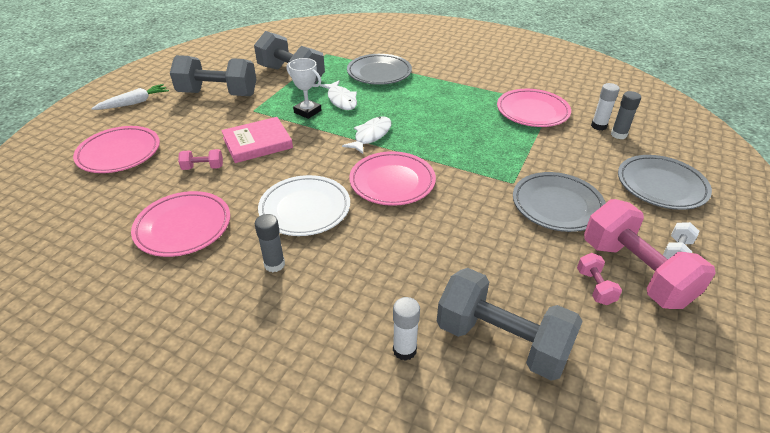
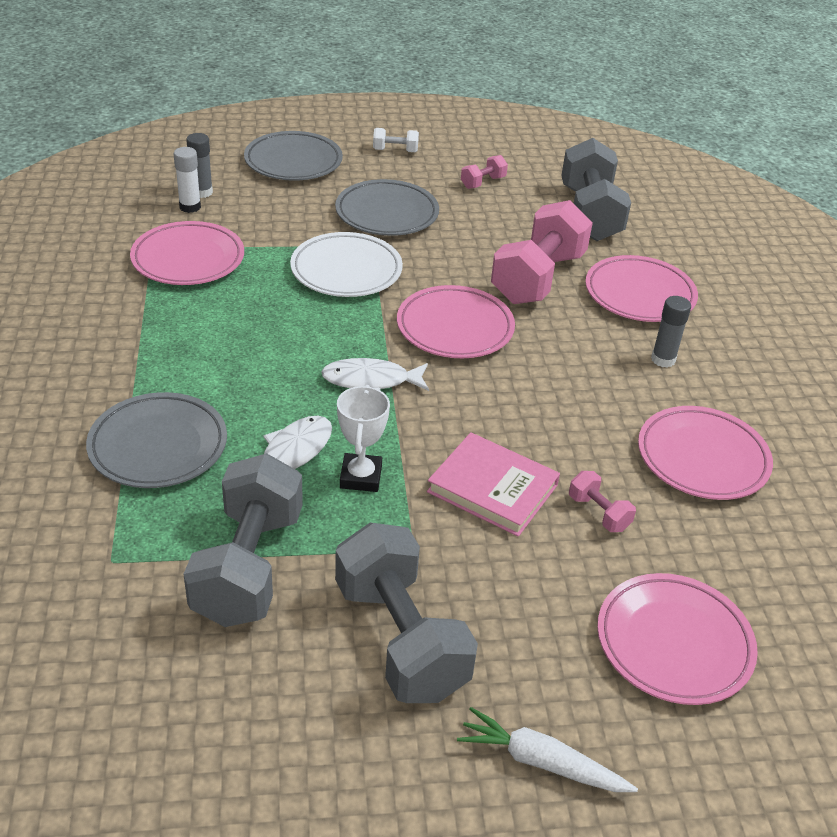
camera: 125 degrees left, 0 degrees up
(305, 209) = (569, 375): white plate -> white plate (346, 270)
(355, 299) = (639, 294): none -> pink plate
(404, 350) = (653, 254): white glue stick -> none
(635, 272) = (444, 167): pink dumbbell -> pink dumbbell (538, 278)

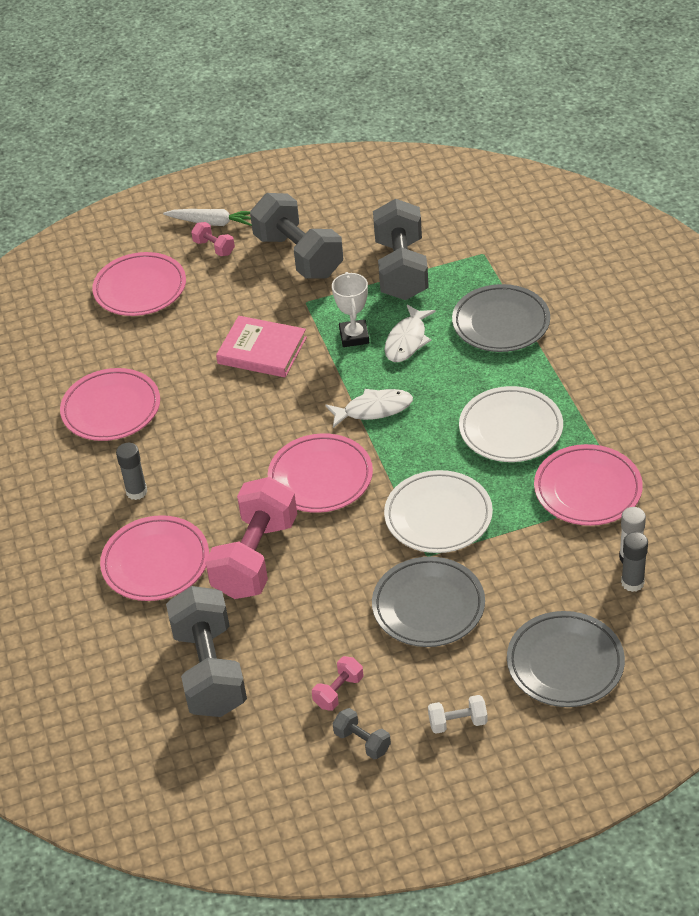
camera: 175 degrees right, 5 degrees up
(227, 326) = (511, 429): none -> white plate
(472, 155) = (362, 741): none -> grey dumbbell
(598, 513) = (187, 352): pink dumbbell -> pink dumbbell (214, 247)

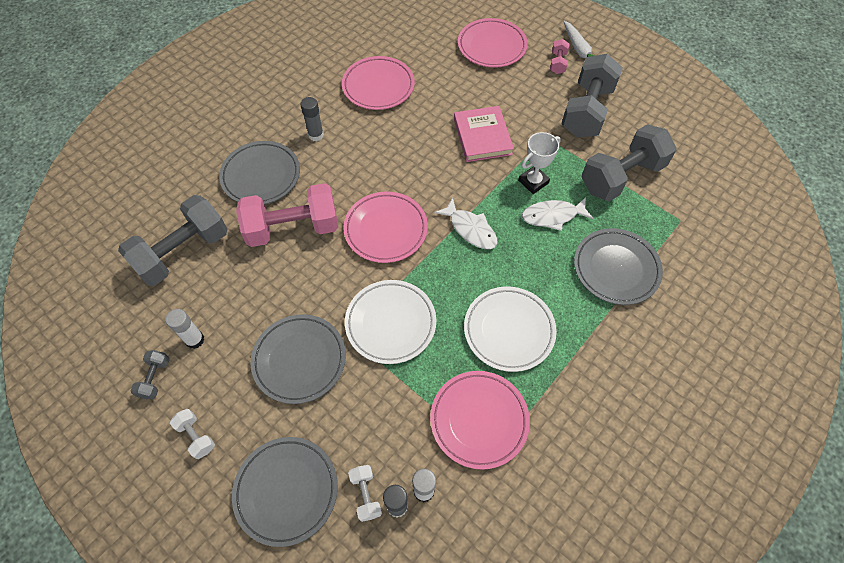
camera: 55 degrees right, 15 degrees up
(156, 563) = (261, 176): pink plate -> grey plate
(338, 691) = (195, 340): pink dumbbell -> white glue stick
(607, 602) = (366, 495): none -> white dumbbell

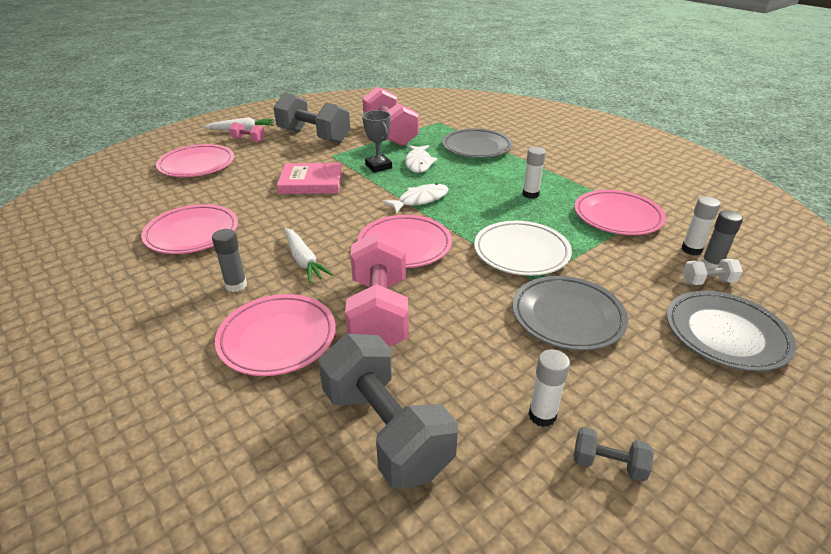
camera: 80 degrees left, 25 degrees down
(196, 436) = (685, 414): white dumbbell -> none
(261, 176) = (277, 338): grey plate -> pink plate
(352, 165) = (303, 261): none -> white carrot
(509, 330) = (530, 194): white plate -> white glue stick
(533, 182) = (378, 166): white trophy -> grey trophy
(621, 177) = (390, 134): grey dumbbell -> pink dumbbell

